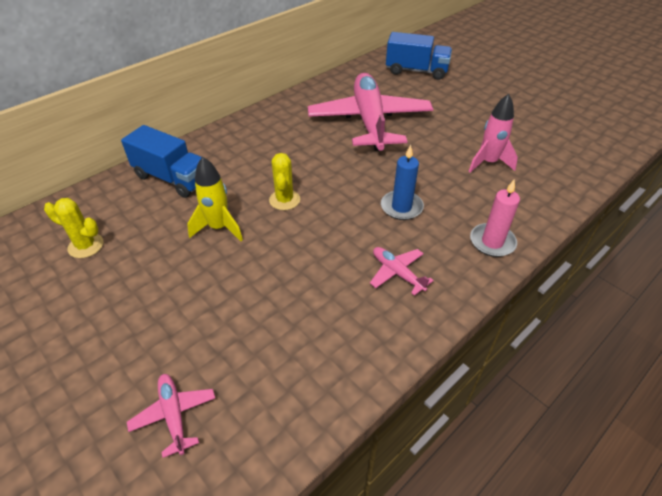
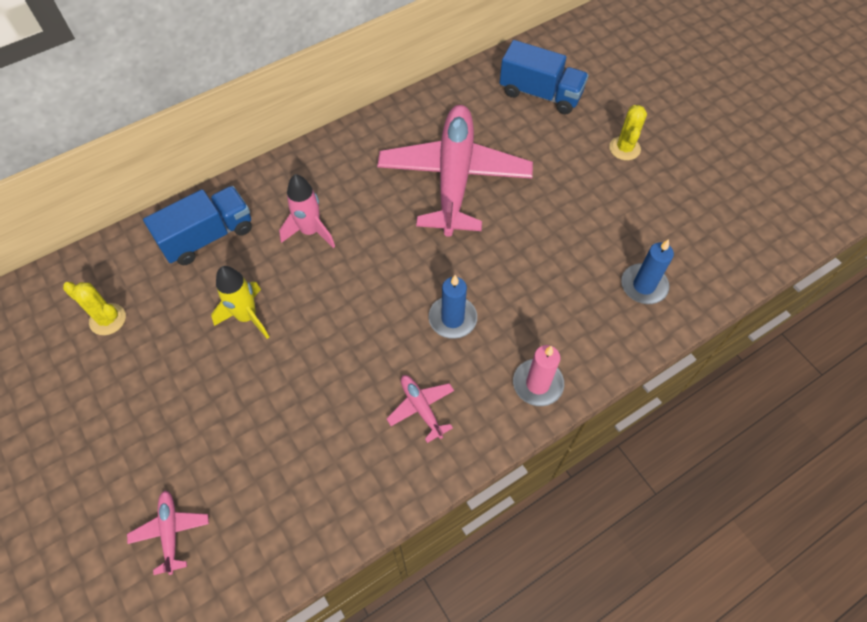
camera: 10 degrees right, 15 degrees up
(172, 178) = (208, 237): blue truck -> blue truck turned 75 degrees counterclockwise
(284, 200) = (325, 288): yellow cactus -> yellow cactus (624, 148)
(488, 163) = (576, 267): pink rocket -> pink rocket (310, 231)
(546, 168) = (644, 286): none -> blue candle

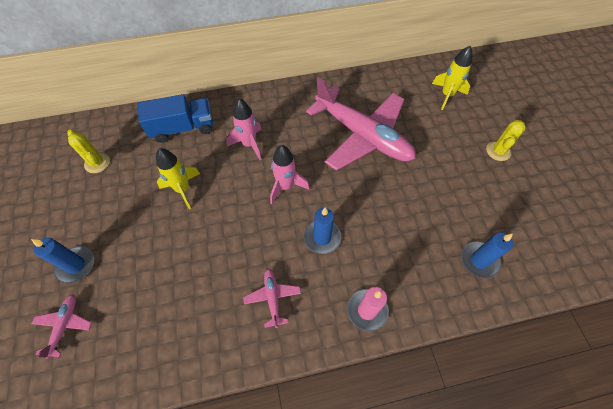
camera: 20 degrees right, 0 degrees up
(147, 457) = (76, 265): none -> blue candle
(381, 271) = (285, 186): none -> pink rocket
(454, 177) = (363, 136): pink plane -> pink plane turned 105 degrees clockwise
(540, 94) = (447, 95): blue truck -> yellow rocket

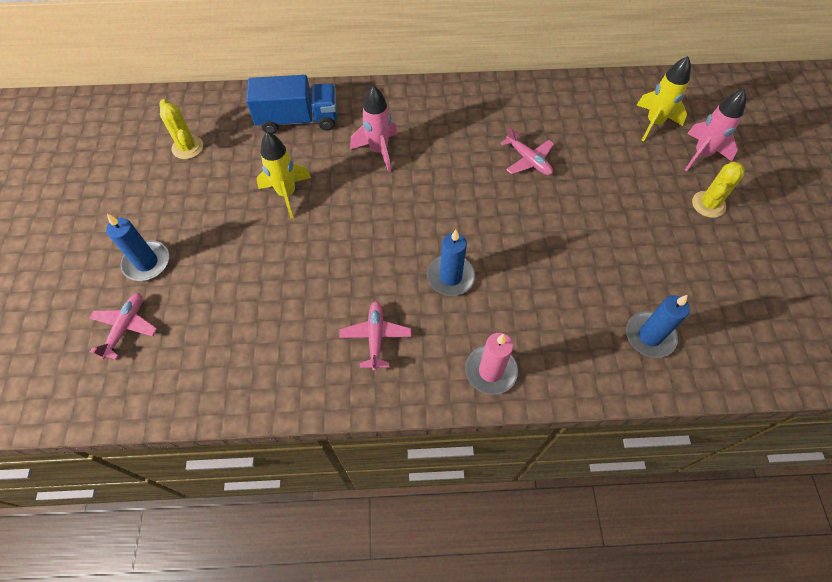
camera: 10 degrees right, 0 degrees up
(285, 186) = (415, 208): pink rocket -> pink rocket (701, 154)
(363, 136) = (528, 160): pink plane -> pink plane, size x0.40

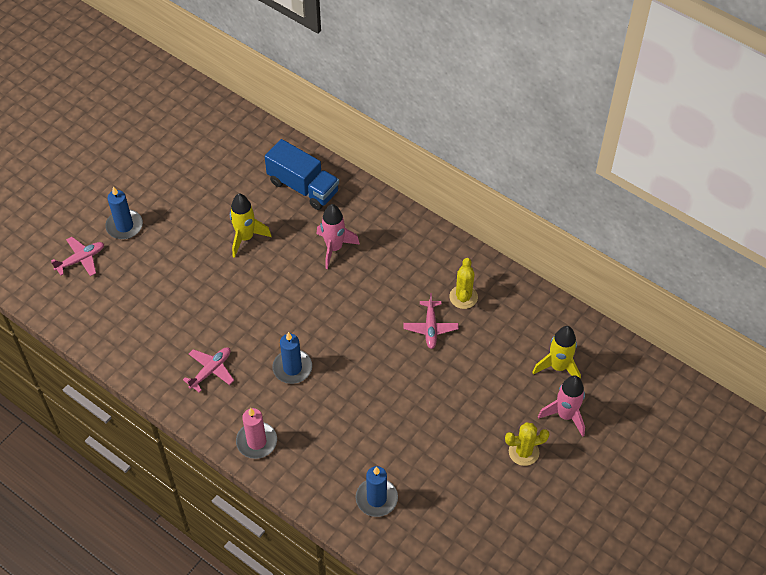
camera: 40 degrees right, 5 degrees down
(187, 147) = (214, 160): yellow cactus -> yellow cactus (463, 297)

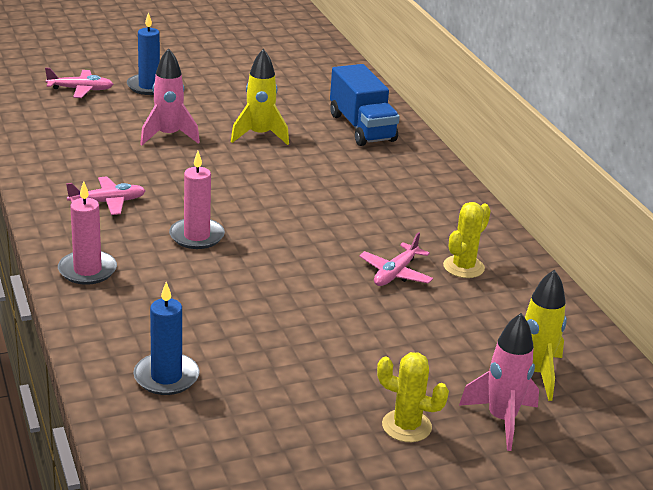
camera: 30 degrees right, 25 degrees down
(292, 368) = (196, 236): blue candle -> pink candle
(334, 248) = (347, 176): pink rocket -> pink rocket (168, 136)

